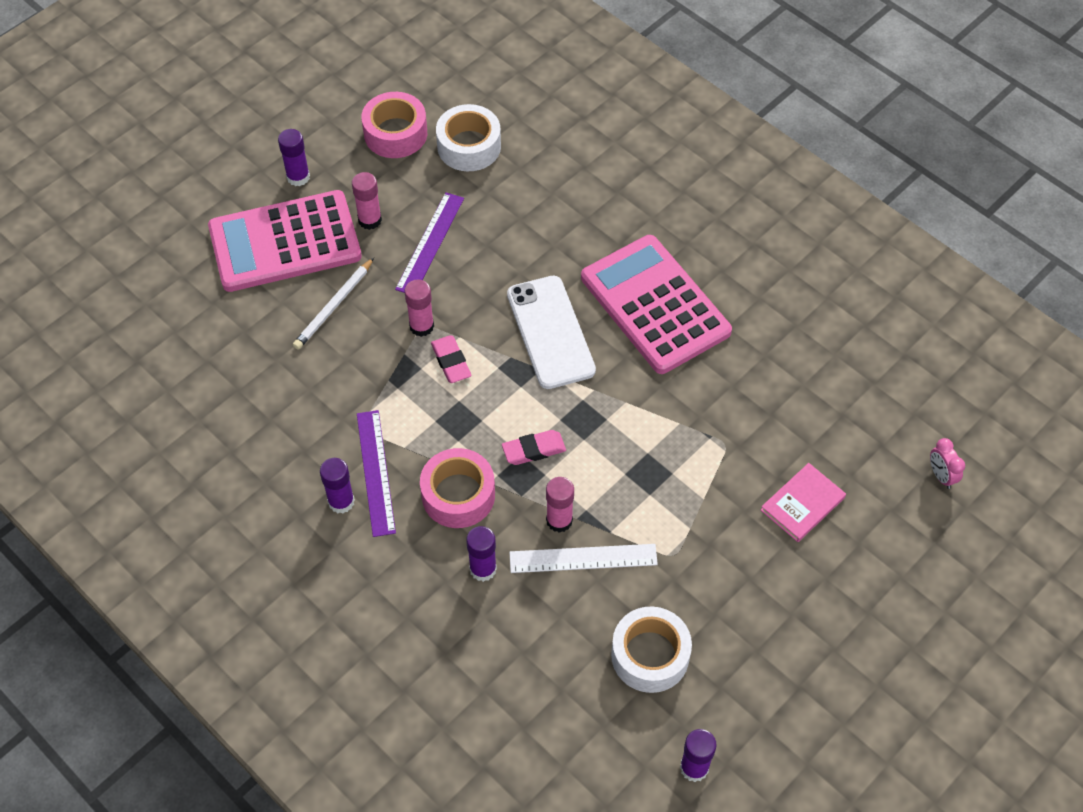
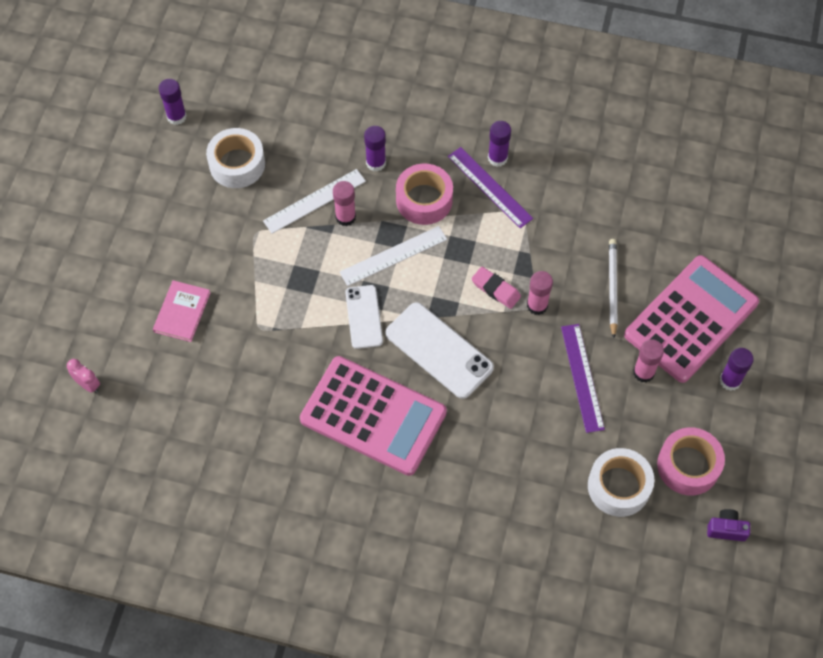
camera: 150 degrees right, 5 degrees up
(405, 78) = (726, 529): none -> purple camera
(534, 450) = (393, 255): pink eraser -> white ruler
(606, 401) = (364, 317): none -> white phone

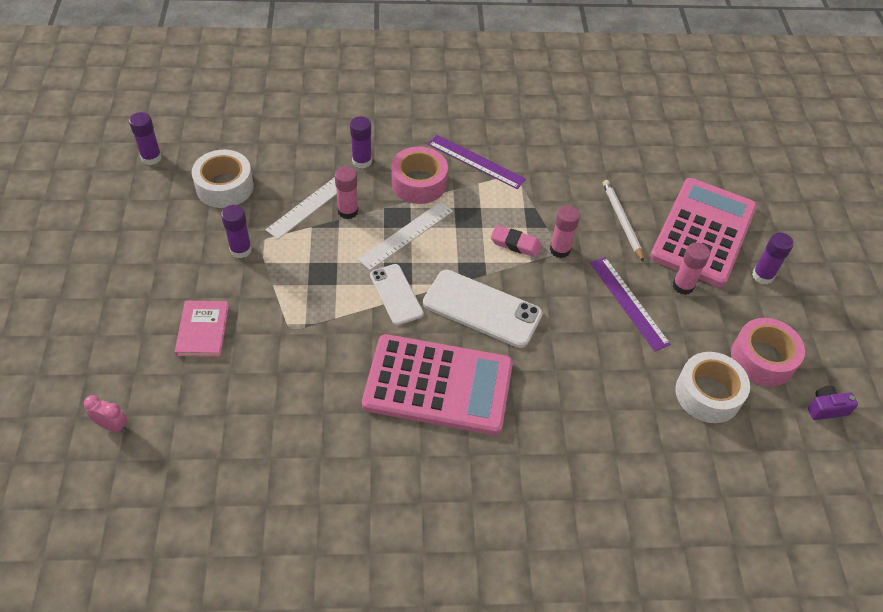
camera: 20 degrees left, 10 degrees down
(497, 158) = (474, 137): purple glue stick -> purple glue stick (241, 250)

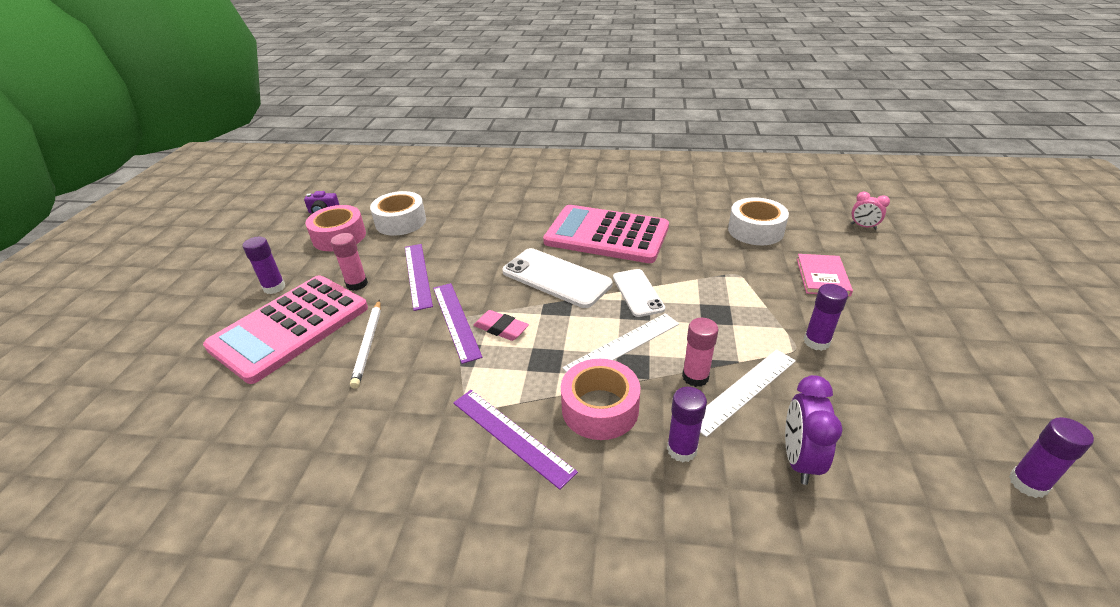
camera: 165 degrees left, 15 degrees down
(224, 186) = (877, 423): white tape -> white tape (755, 230)
(287, 161) = (799, 459): none -> purple clock
(560, 250) = (456, 320): pink glue stick -> purple ruler

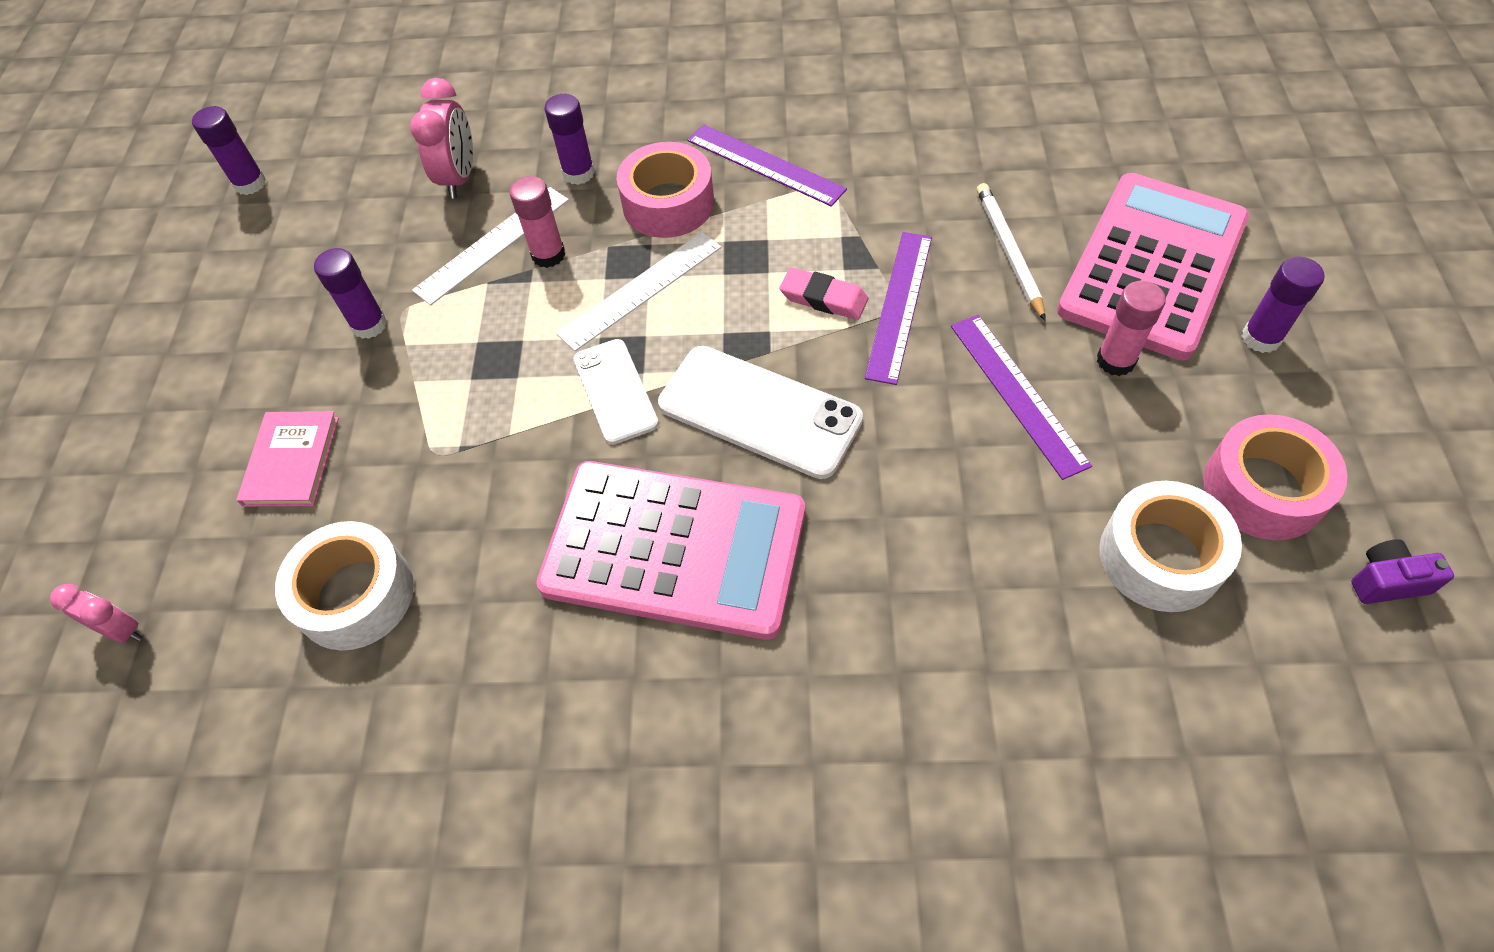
camera: 175 degrees right, 20 degrees up
(456, 320) = (899, 305): purple ruler -> purple ruler turned 45 degrees clockwise
(799, 459) = (459, 178): purple clock -> pink clock

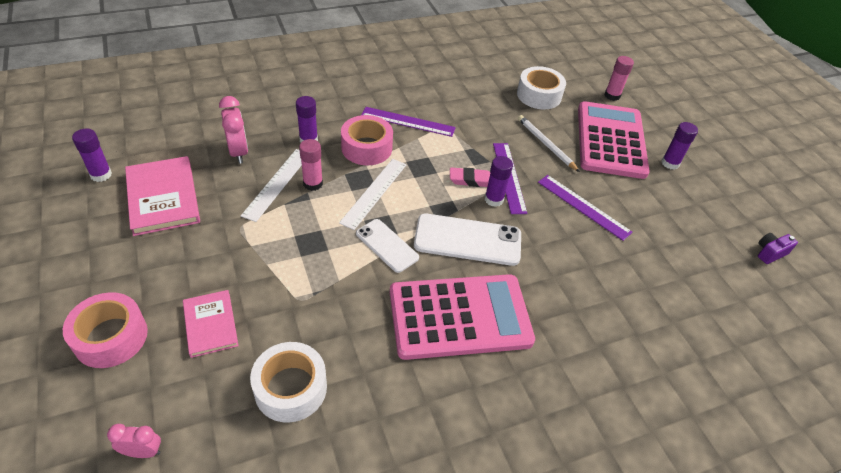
camera: 30 degrees left, 10 degrees down
(317, 237) = (163, 197): none -> pink book
(369, 325) = (222, 239): purple glue stick -> purple glue stick (494, 199)
(1115, 361) = (617, 184): pink glue stick -> pink glue stick (612, 96)
(1160, 557) = (680, 264): white tape -> white tape (539, 95)
(1263, 489) = (704, 226): pink tape -> pink tape (111, 337)

